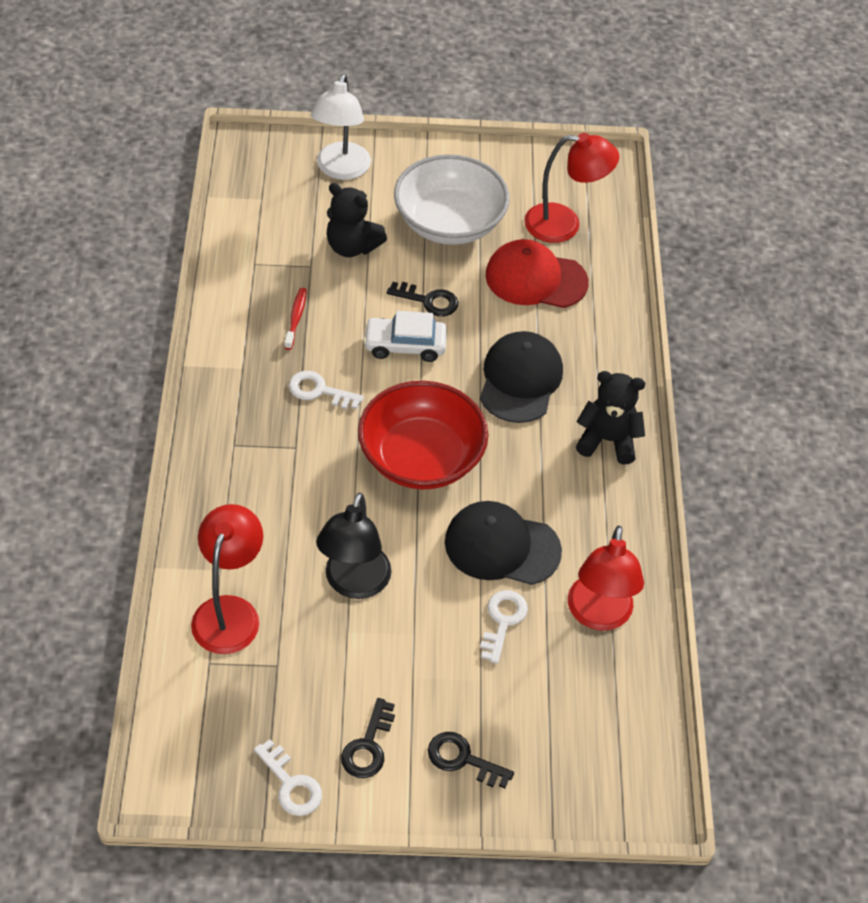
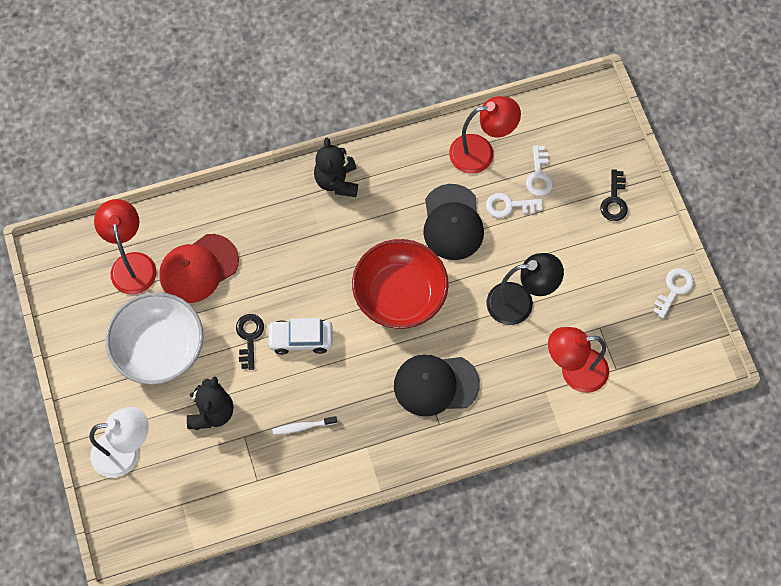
camera: 105 degrees left, 15 degrees up
(296, 318) = (303, 427): red toothbrush -> white toothbrush
(319, 391) = (367, 384): white key -> white key (539, 176)
(368, 746) = (630, 255): black key -> none
(405, 345) = (300, 339): white car -> white car turned 105 degrees clockwise
(520, 380) = (303, 251): black cap -> black cap (435, 385)
(535, 279) = (198, 268): red cap -> red cap turned 60 degrees clockwise

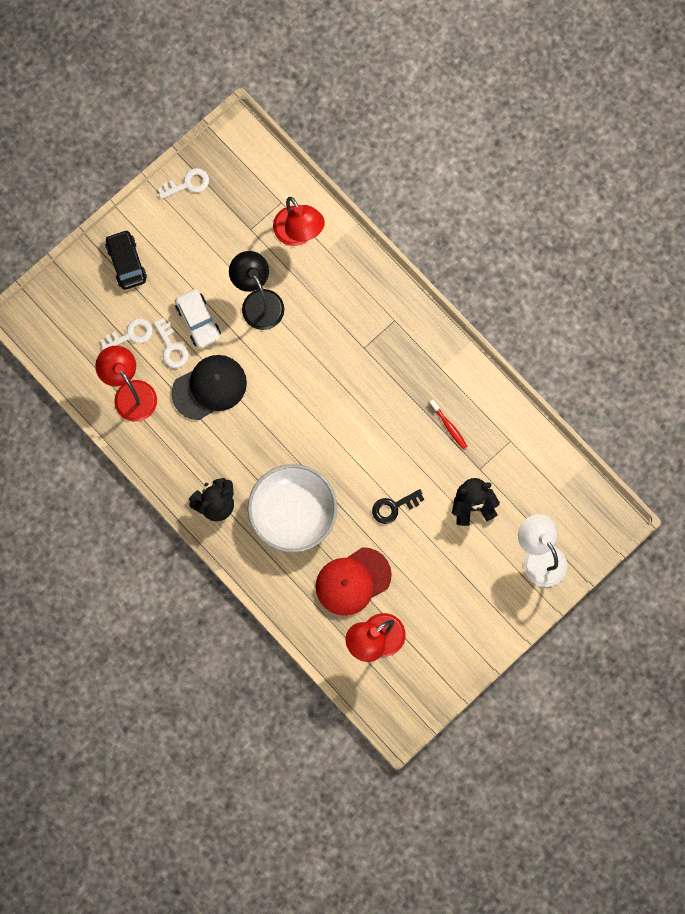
camera: 115 degrees left, 10 degrees up
(159, 348) = (439, 577): white bowl -> white bowl (293, 513)
(198, 268) = (352, 581): red cap -> red cap turned 120 degrees clockwise
(300, 339) = (375, 464): white car -> white car (198, 321)
(303, 427) = (449, 426): white toothbrush -> red toothbrush
(400, 295) = (297, 401): red bowl -> none
(435, 385) = (362, 337): black cap -> none
(614, 200) = (126, 262): black key -> black car
(674, 289) = (187, 183): white key -> white key turned 150 degrees clockwise

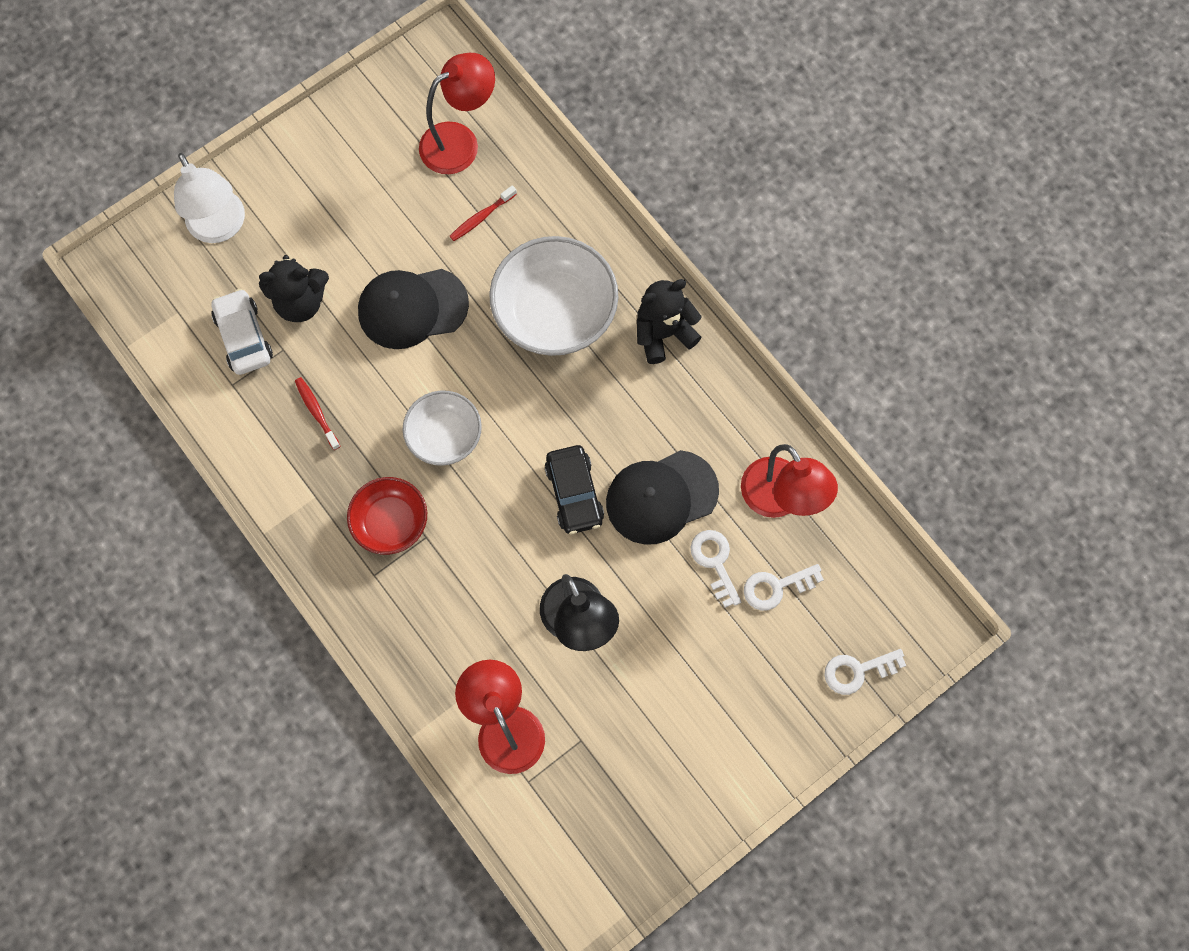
camera: 175 degrees left, 5 degrees down
(126, 262) = (779, 702): black car -> black car (574, 493)
(187, 183) = (676, 827): white key -> white key (857, 671)
(198, 321) = (672, 599): white car -> white car (244, 337)
(352, 581) = (481, 217): red cap -> red toothbrush
(359, 417) = (444, 435): none -> white bowl
(388, 355) = (390, 522): none -> red bowl
(393, 507) = (412, 308): black key -> black cap

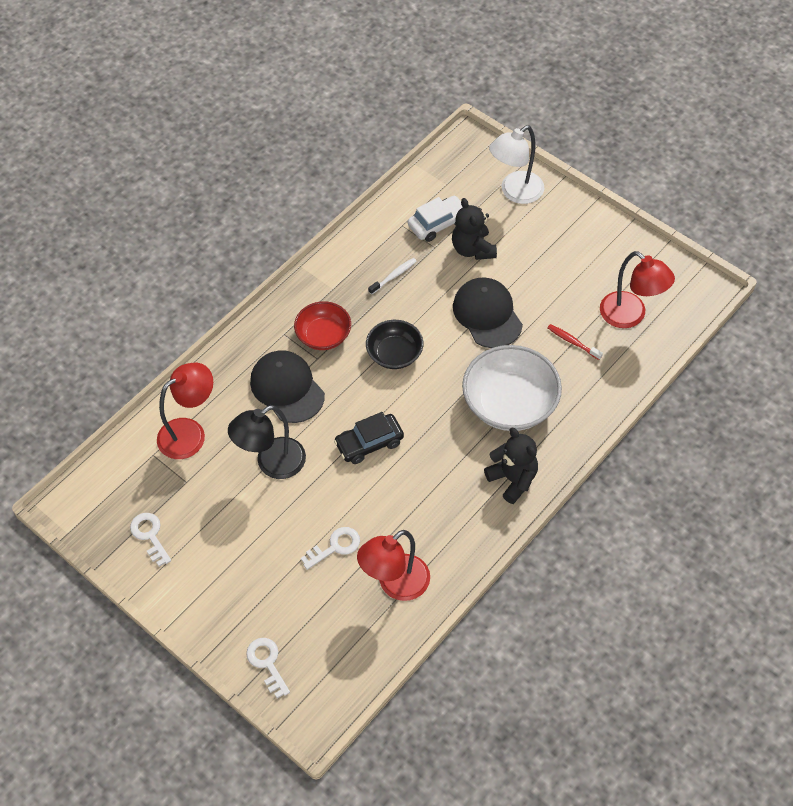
camera: 80 degrees right, 15 degrees down
(316, 412) = (394, 276): red toothbrush -> white toothbrush
(444, 435) = (394, 354): white bowl -> black bowl
(661, 497) = (379, 501): black cap -> black cap (287, 388)
(776, 587) = (323, 593): white key -> white key (150, 535)

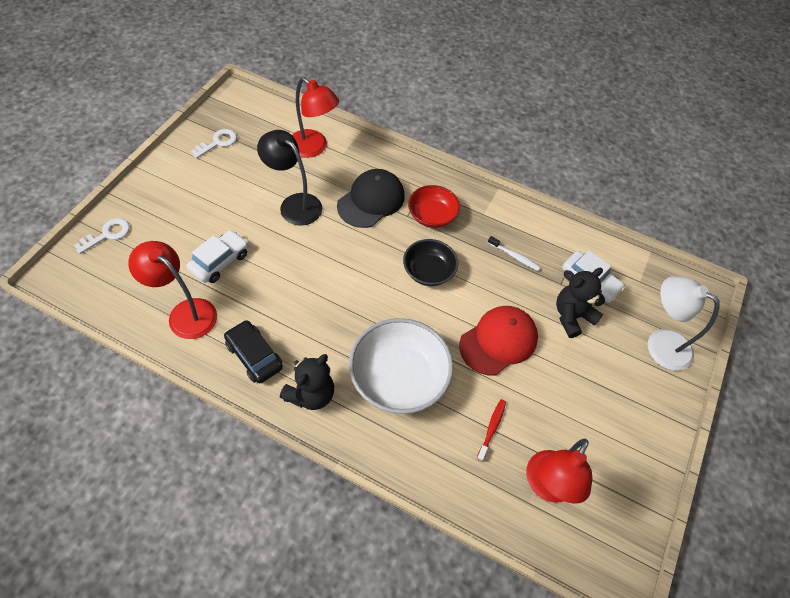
camera: 70 degrees right, 0 degrees up
(335, 546) = (220, 261): white key -> white car
(369, 443) = (328, 268): black car -> black car (254, 356)
(487, 314) = (498, 341): black cap -> red cap

